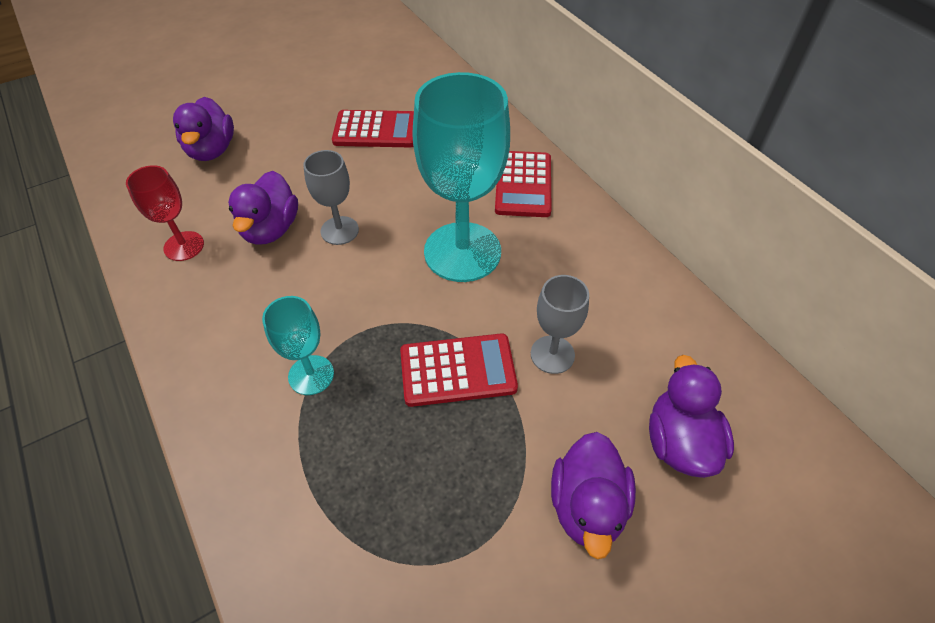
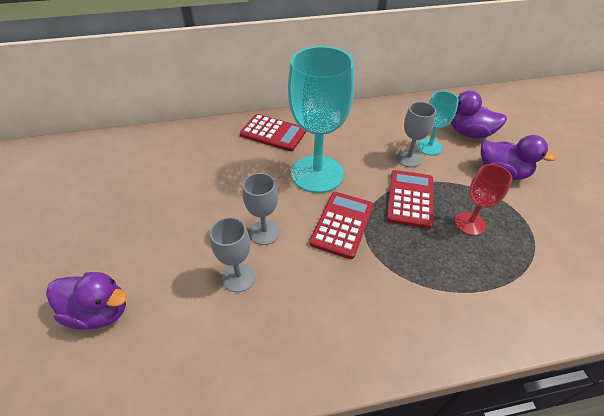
camera: 70 degrees left, 5 degrees down
(184, 246) = (223, 350): red goblet -> red goblet (470, 223)
(271, 229) = (238, 277): purple duck -> grey goblet
(311, 375) = (396, 274): turquoise goblet -> turquoise goblet (429, 147)
(376, 130) = (165, 189): red calculator -> red calculator (342, 224)

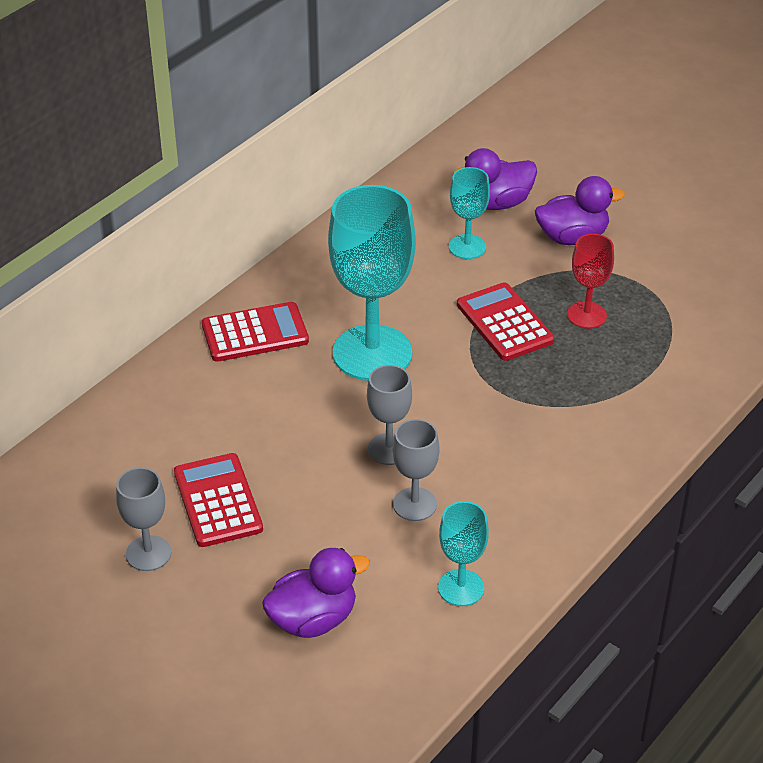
camera: 40 degrees left, 5 degrees down
(196, 361) = (461, 588): none -> turquoise goblet
(342, 224) = (461, 392): red calculator -> red calculator (217, 501)
(408, 158) = (457, 275): grey goblet -> grey goblet (148, 553)

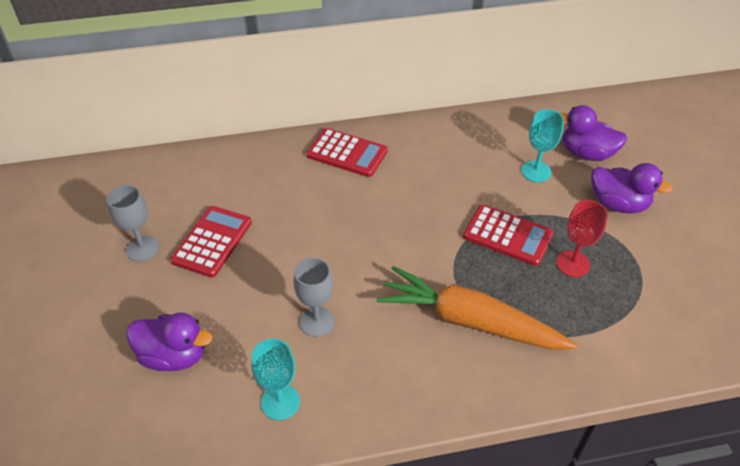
camera: 40 degrees right, 5 degrees up
(372, 353) = (401, 205): turquoise goblet -> none
(389, 449) = (342, 274): grey goblet -> none
(504, 323) = (507, 235): red calculator -> red calculator turned 105 degrees clockwise
(550, 417) = (470, 321): none -> orange carrot

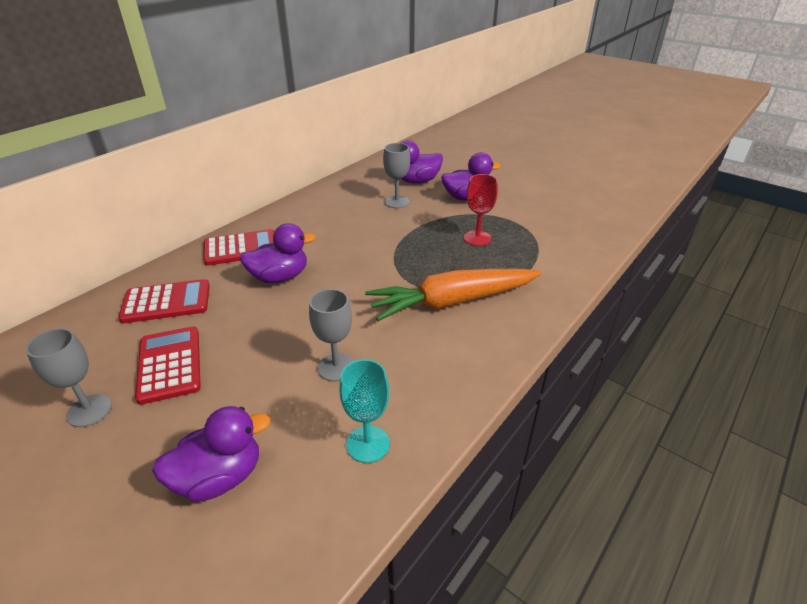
camera: 40 degrees left, 10 degrees down
(351, 203) = (280, 277): none -> purple duck
(507, 235) = (419, 242): red calculator -> red calculator (166, 302)
(536, 171) = (397, 202): turquoise goblet -> grey goblet

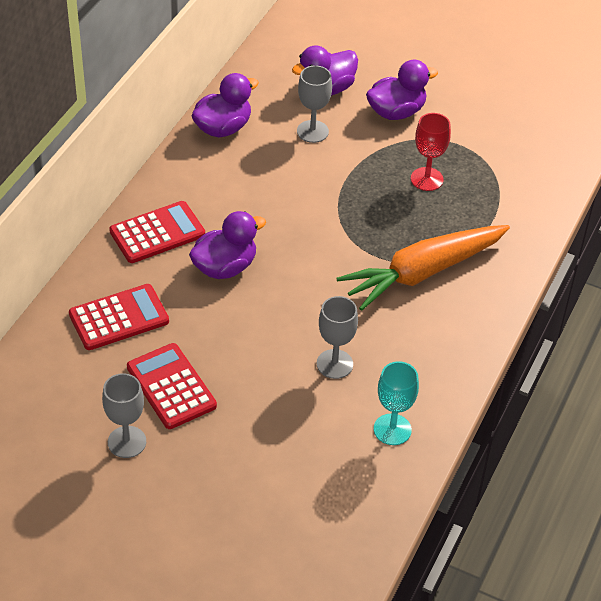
camera: 15 degrees left, 10 degrees up
(219, 477) = (281, 476): purple duck -> purple duck (223, 128)

